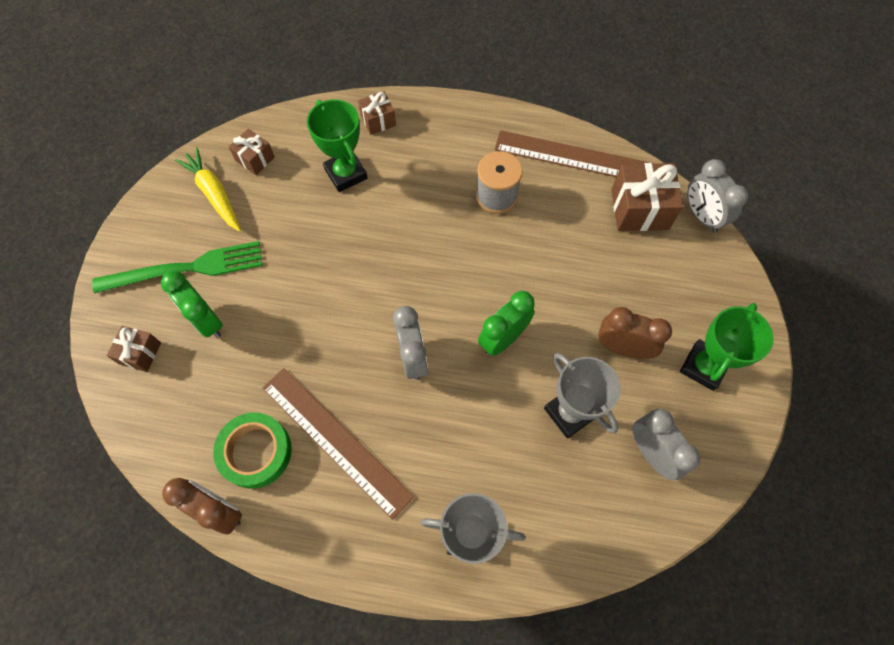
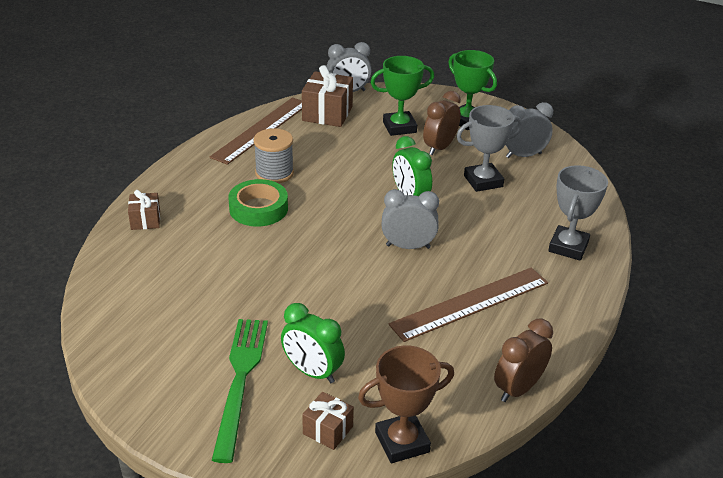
camera: 75 degrees left, 30 degrees down
(135, 417) = (402, 442): none -> brown trophy
(207, 321) = (312, 372): green clock -> green clock turned 60 degrees clockwise
(214, 194) = (156, 346): yellow carrot -> none
(255, 159) = (131, 309): brown gift -> none
(255, 452) = (467, 356): green tape -> green tape (258, 208)
(346, 174) = (194, 251): green trophy -> green trophy (399, 127)

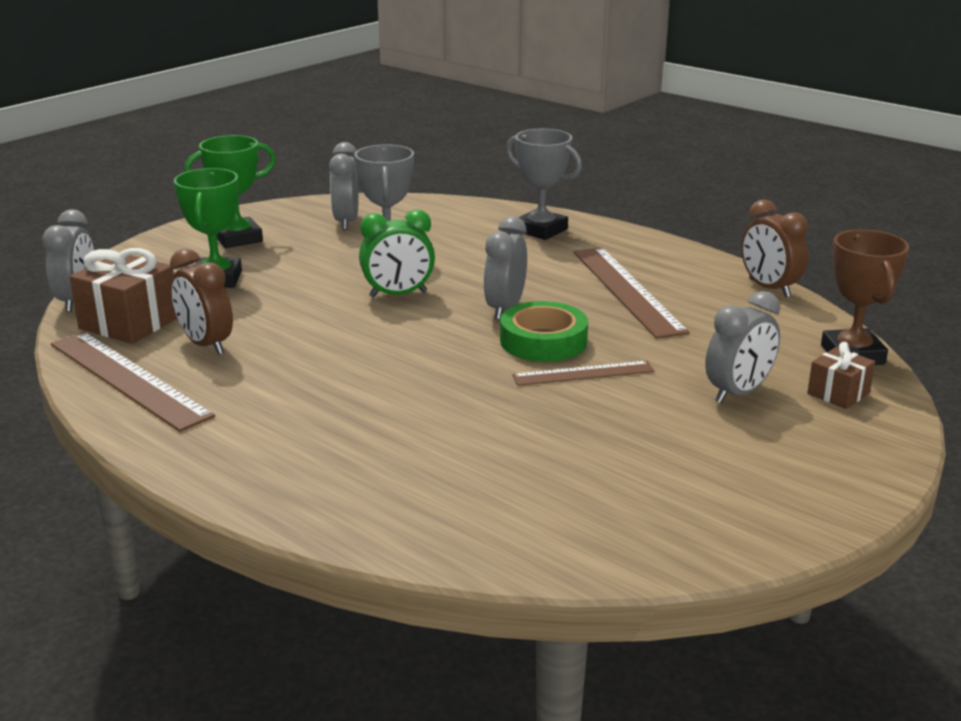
camera: 75 degrees left, 10 degrees down
(145, 220) = (338, 504): brown gift -> none
(240, 380) = (752, 443): green fork -> none
(258, 208) = (362, 400): green tape -> green tape (543, 341)
(274, 173) = (271, 379): grey spool -> none
(312, 372) = (738, 393): green clock -> grey clock
(319, 293) = (583, 373): none -> brown ruler
(439, 148) = (291, 262): brown clock -> brown clock (206, 345)

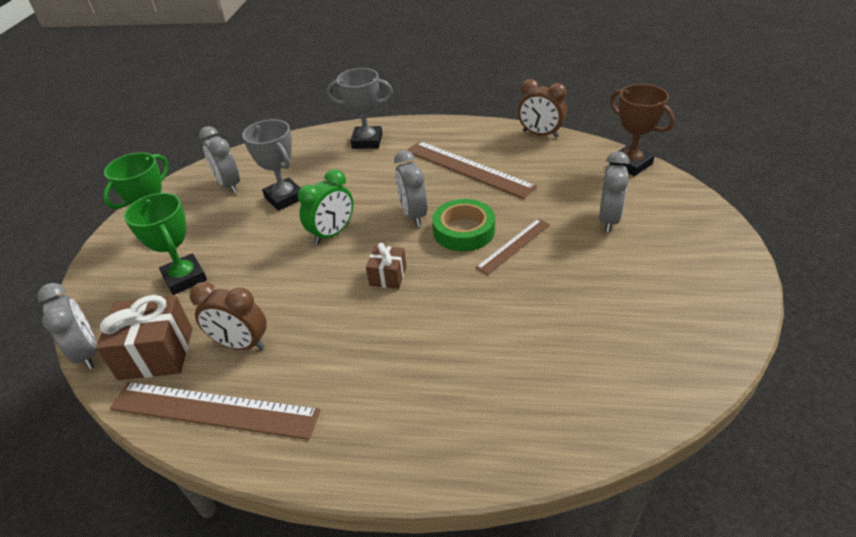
camera: 30 degrees left, 15 degrees up
(838, 393) = (654, 195): brown gift -> brown gift (388, 276)

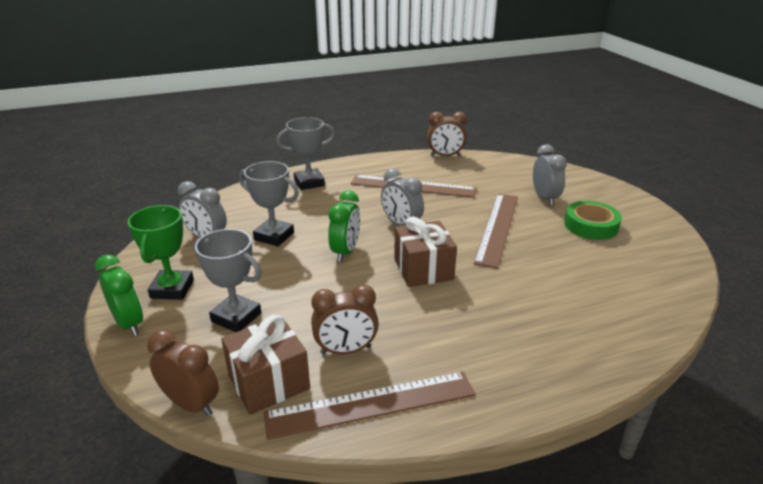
camera: 30 degrees left, 10 degrees down
(88, 352) = (191, 404): grey clock -> brown clock
(106, 258) = (129, 324): none -> green clock
(185, 278) = (236, 317): green trophy -> grey trophy
(388, 276) = (423, 269): brown gift -> brown gift, size x1.74
(464, 231) = (451, 226): green tape -> green tape (591, 225)
(514, 246) = (497, 228): brown ruler -> brown ruler, size x1.74
(630, 164) = (526, 163): brown trophy -> none

